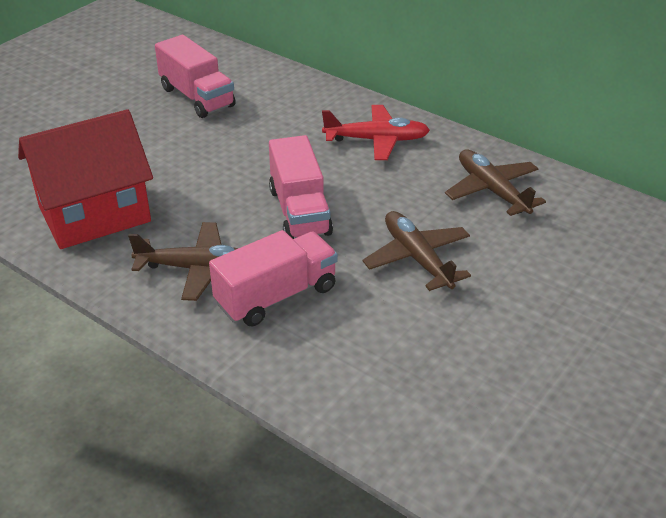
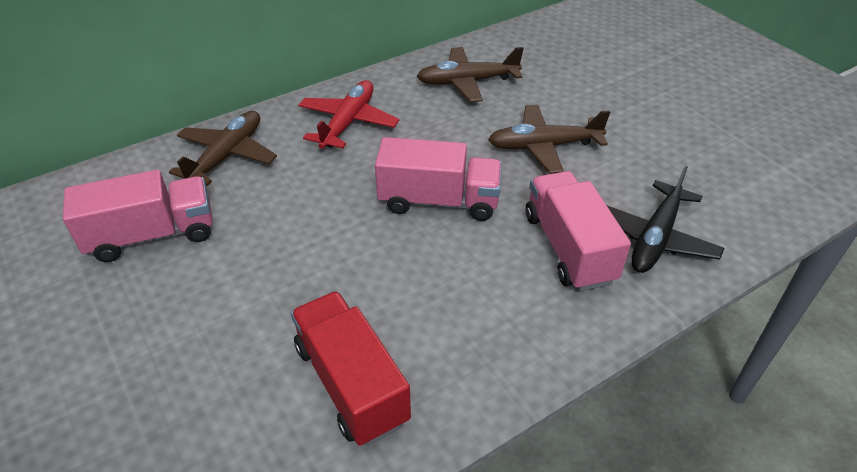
camera: 70 degrees left, 5 degrees up
(94, 214) = (351, 383): red house -> red truck
(198, 269) = (503, 299): brown plane -> brown plane (227, 156)
(317, 351) = (655, 238): none -> black plane

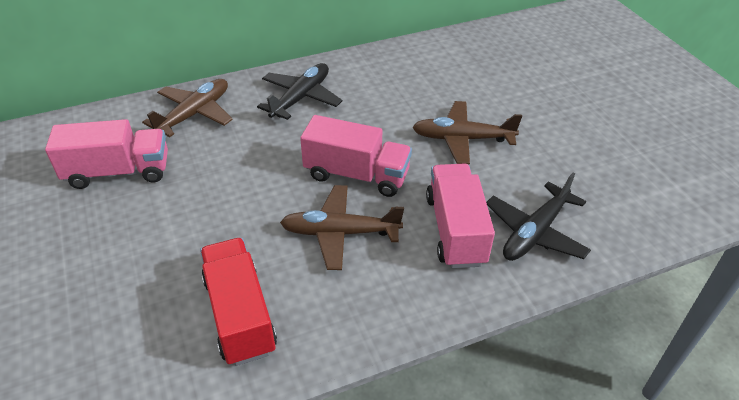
camera: 10 degrees right, 0 degrees up
(348, 122) = (301, 98): red plane -> black plane
(467, 82) = (413, 74): brown plane -> brown plane (340, 233)

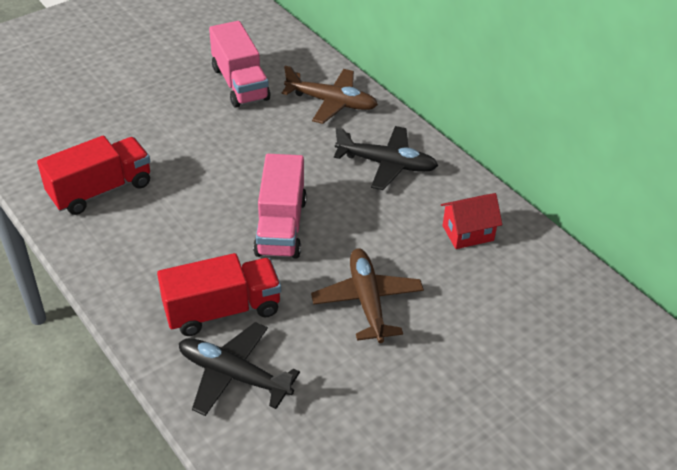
camera: 75 degrees right, 0 degrees up
(340, 233) = (200, 229): brown plane -> none
(401, 74) = (468, 233): none -> red house
(455, 230) = (222, 310): pink truck -> red truck

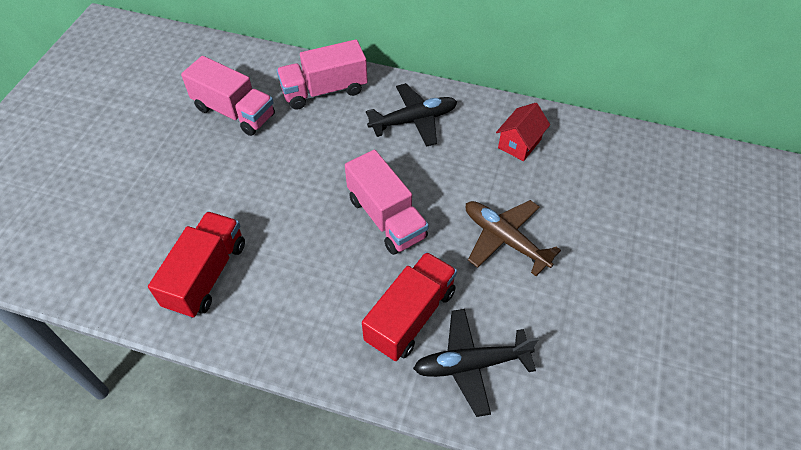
camera: 35 degrees left, 10 degrees up
(331, 102) = (324, 91): brown plane -> pink truck

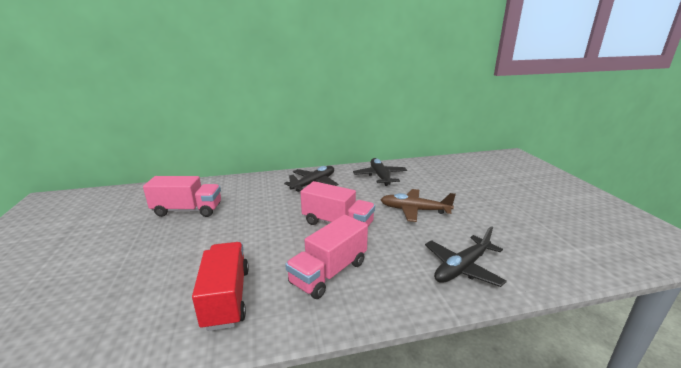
camera: 30 degrees left, 30 degrees down
(324, 91) = (246, 186): pink truck -> pink truck (329, 272)
(410, 316) = (400, 261): red truck -> none
(519, 143) = (380, 176): red house -> black plane

